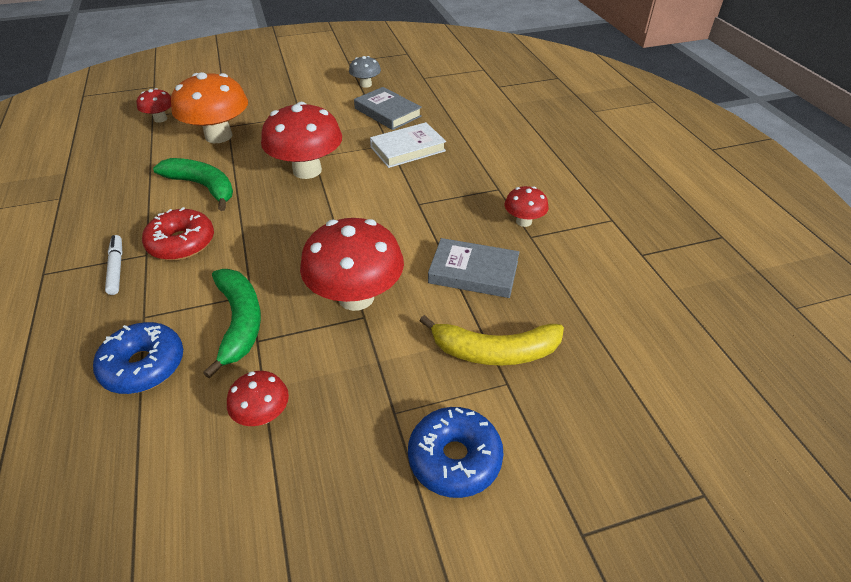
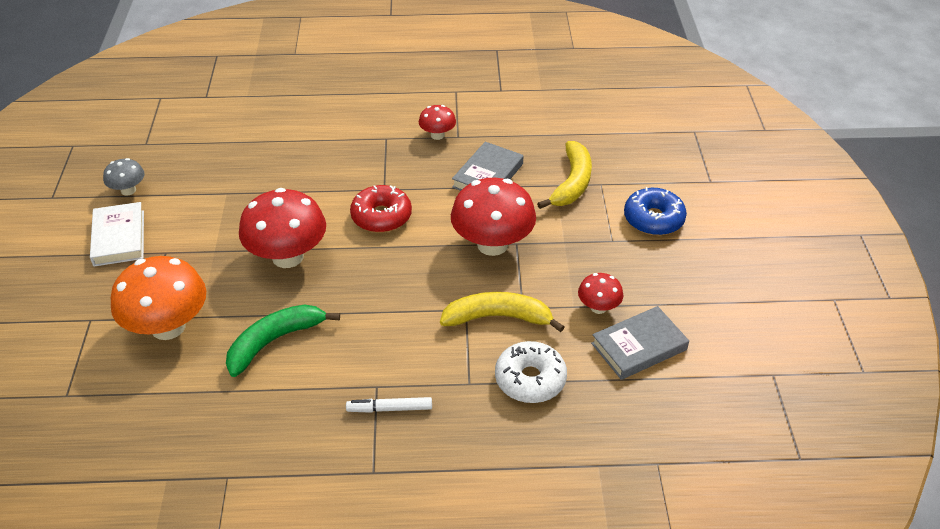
camera: 75 degrees left, 0 degrees up
(144, 366) = (530, 379): blue donut -> white donut
(160, 119) = (83, 385): red mushroom -> none
(182, 243) = (370, 358): red donut -> red donut (381, 216)
(239, 322) = (498, 317): green banana -> yellow banana
(387, 112) = (206, 183): grey book -> grey book (639, 346)
(407, 149) = (289, 180): white book -> white book (119, 238)

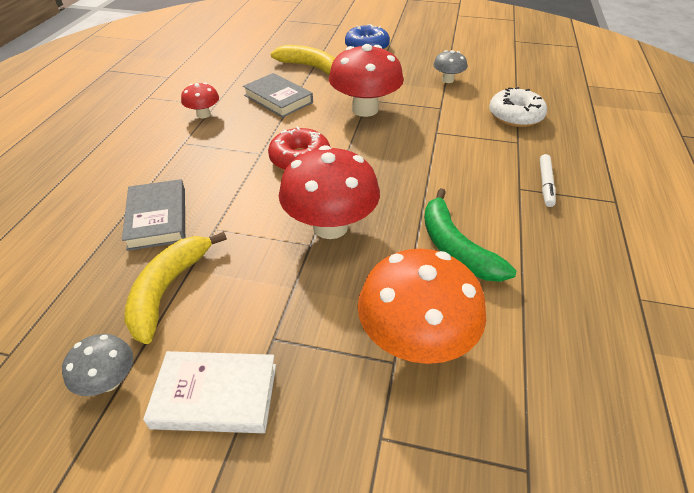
camera: 75 degrees left, 0 degrees up
(498, 317) = (449, 119): yellow banana -> yellow banana (168, 289)
(598, 307) = (447, 80): red mushroom -> grey mushroom
(639, 346) = (487, 73): grey book -> grey book (158, 218)

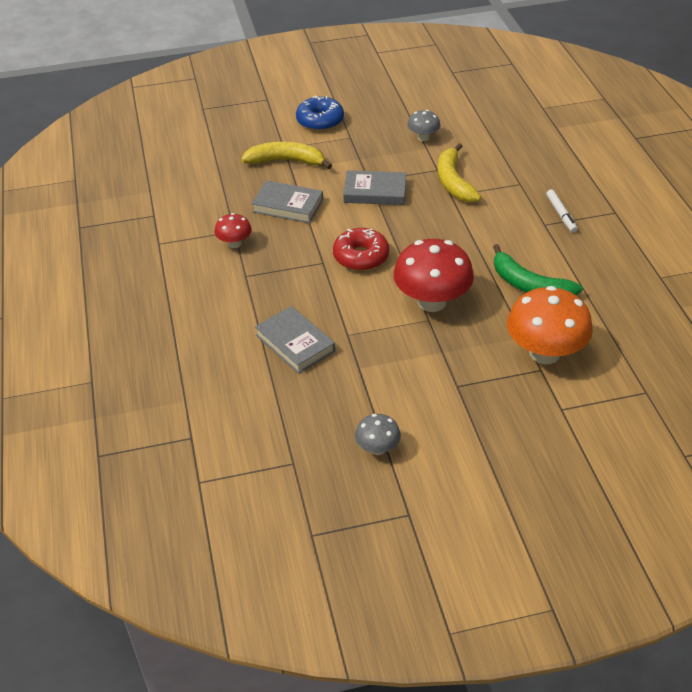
camera: 25 degrees left, 0 degrees up
(168, 289) = (358, 385): yellow banana -> yellow banana (453, 182)
(215, 395) = (451, 428): white book -> none
(365, 109) = (375, 192): red mushroom -> grey book
(515, 116) = (503, 159): white donut -> none

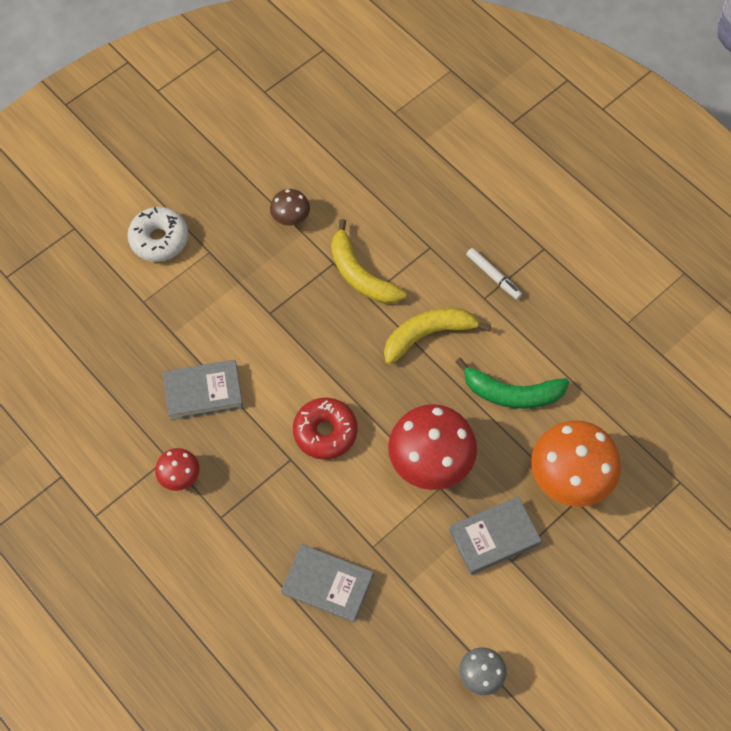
camera: 30 degrees left, 20 degrees up
(286, 161) = (160, 323): yellow banana -> yellow banana (428, 335)
(320, 121) = (159, 239): blue donut -> white donut
(375, 192) = (286, 328): grey book -> grey book (494, 537)
(423, 137) = (290, 218): grey mushroom -> brown mushroom

